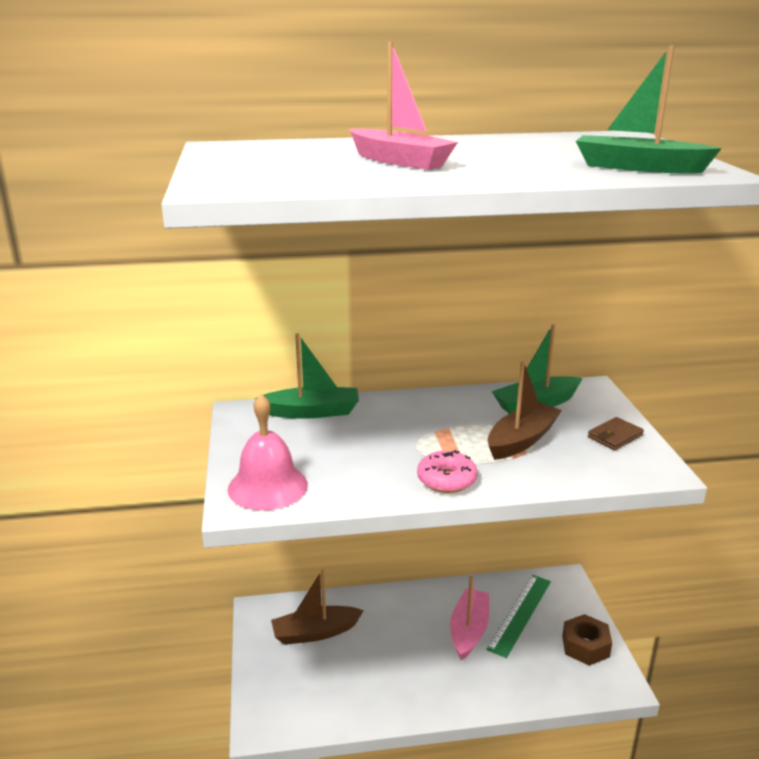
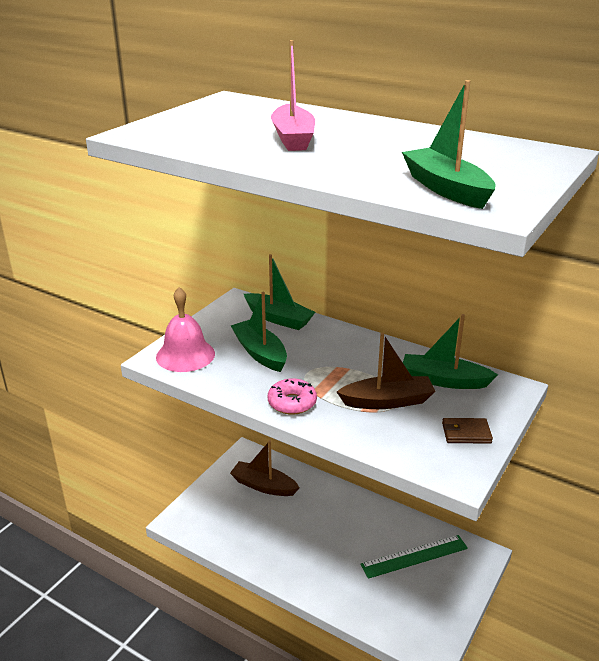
camera: 40 degrees right, 5 degrees up
(344, 450) = (260, 353): none -> green boat
(469, 630) = (363, 544): pink boat -> none
(585, 646) = (438, 609): brown nut -> none

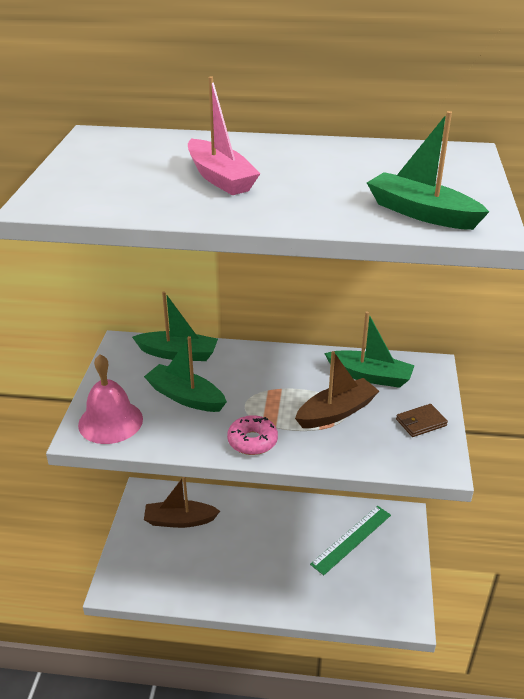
camera: 25 degrees left, 5 degrees up
(443, 380) = (370, 376): green boat -> green boat turned 150 degrees counterclockwise

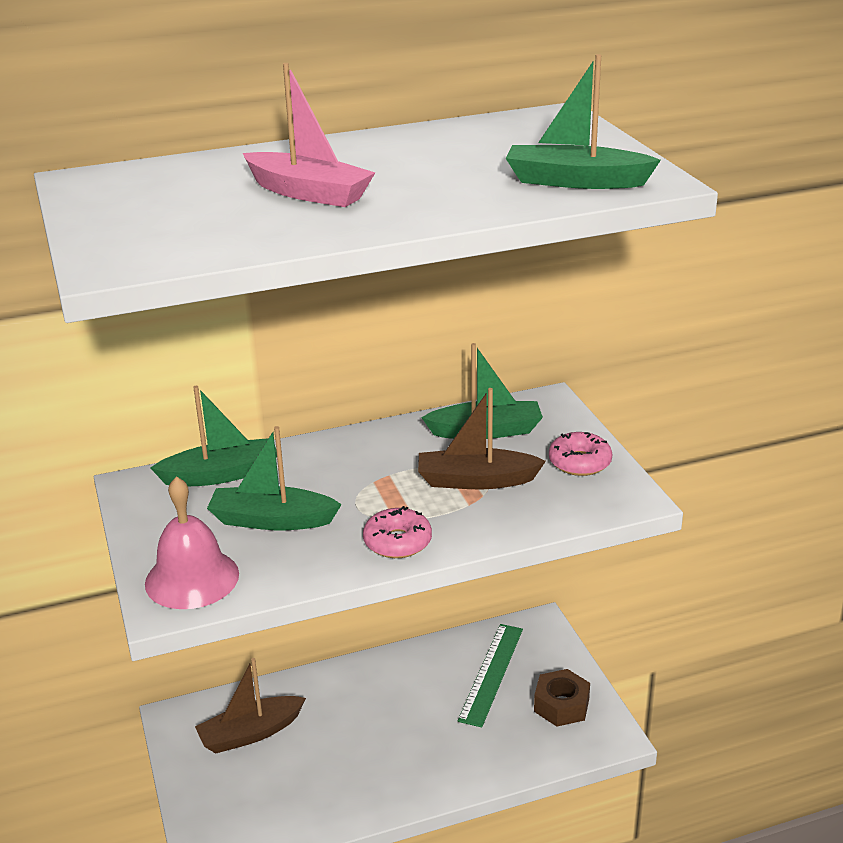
camera: 25 degrees left, 5 degrees down
(336, 412) = (476, 480): brown boat -> brown boat turned 120 degrees counterclockwise
(386, 581) = (561, 705): none -> brown nut
(421, 422) = (579, 462): brown wallet -> pink donut

